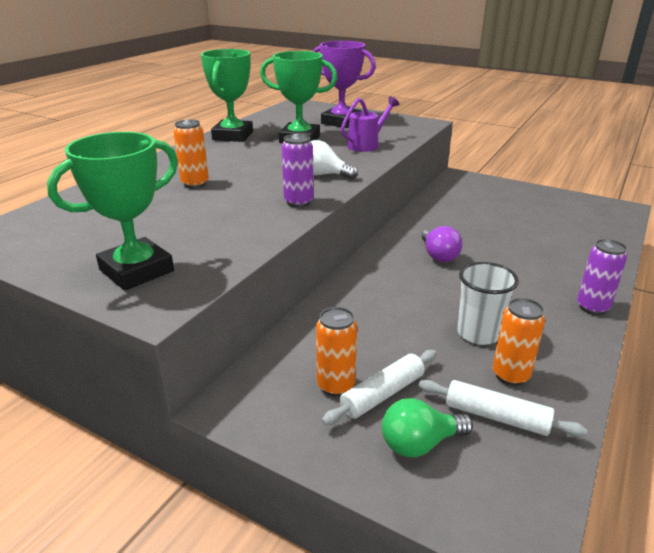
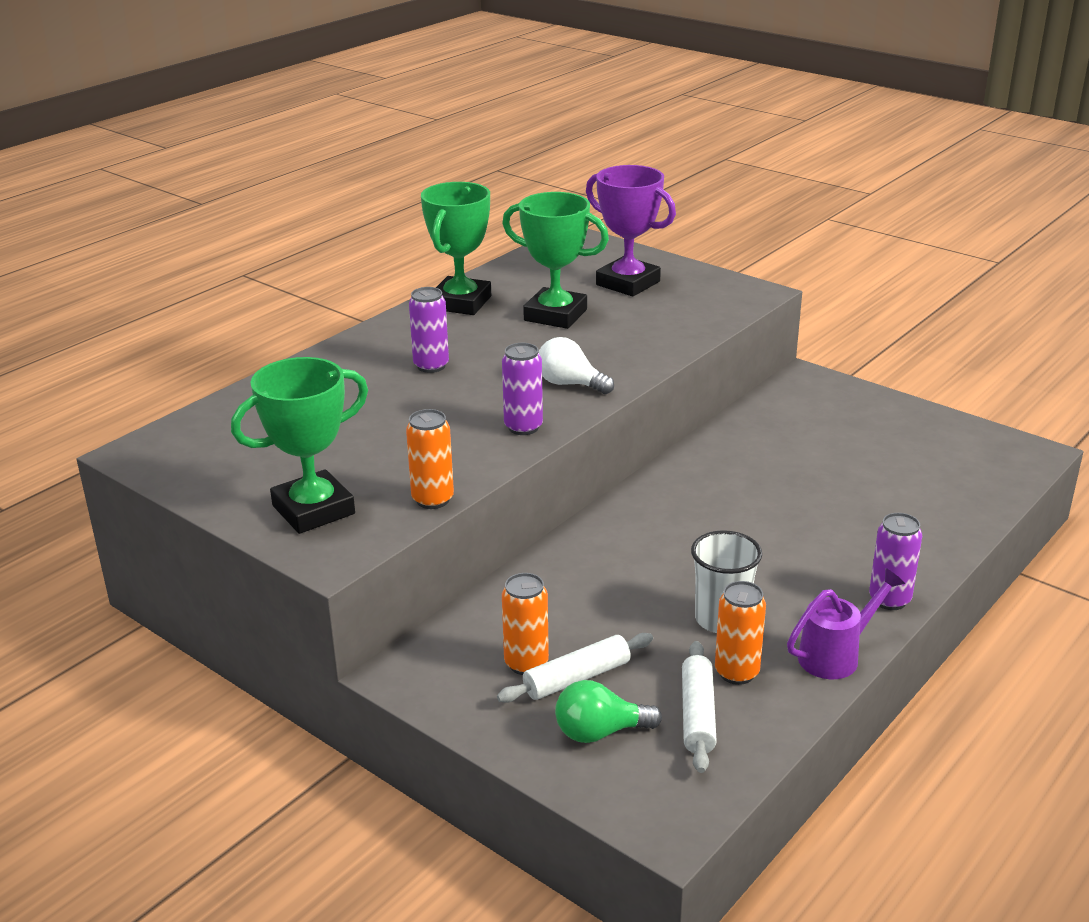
camera: 10 degrees right, 0 degrees up
(195, 184) = (395, 387): orange can -> orange can (432, 499)
(219, 170) = (431, 366): none -> purple can
(366, 145) = (649, 332): purple watering can -> purple watering can (836, 655)
(438, 255) = (716, 509): purple light bulb -> none
(496, 417) = (697, 715): white rolling pin -> white rolling pin turned 60 degrees clockwise

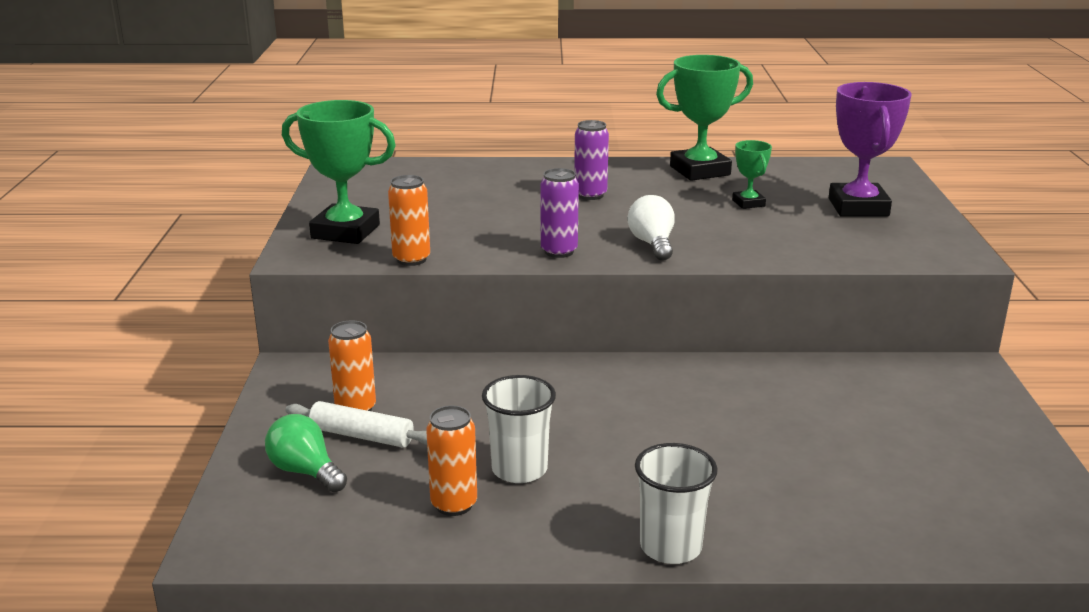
camera: 50 degrees right, 5 degrees down
(555, 315) = (748, 203): green trophy -> green trophy, size x0.51
(697, 715) = (375, 507): white rolling pin -> none
(836, 655) = (542, 547): purple watering can -> none
(889, 600) = (670, 547): purple can -> white cup

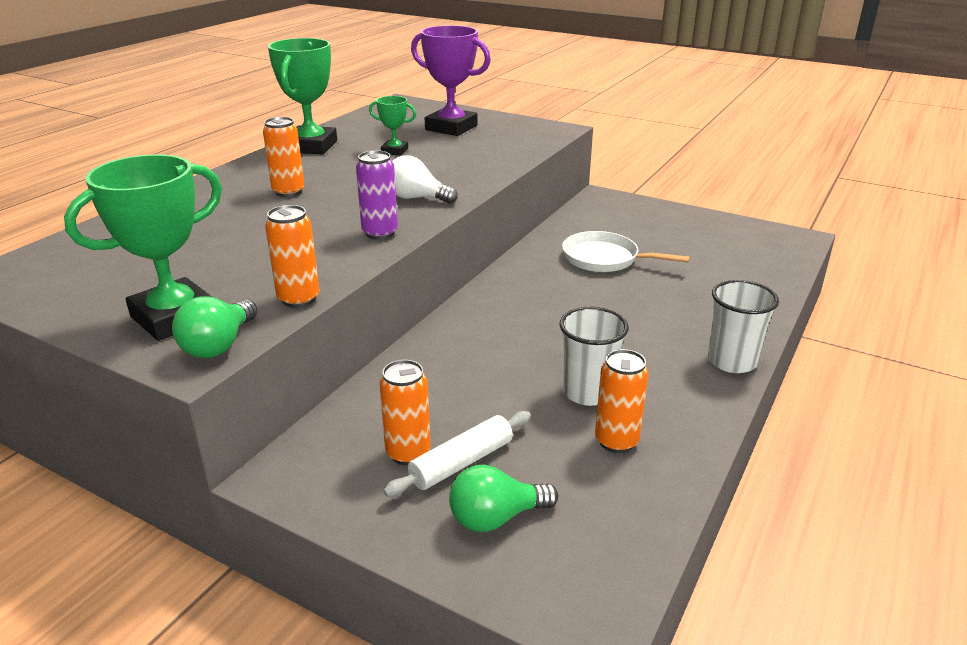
camera: 60 degrees left, 5 degrees up
(322, 257) = (219, 345): none -> green light bulb
(590, 195) = (288, 192): purple can -> orange can
(806, 412) = (605, 259): none -> white pan

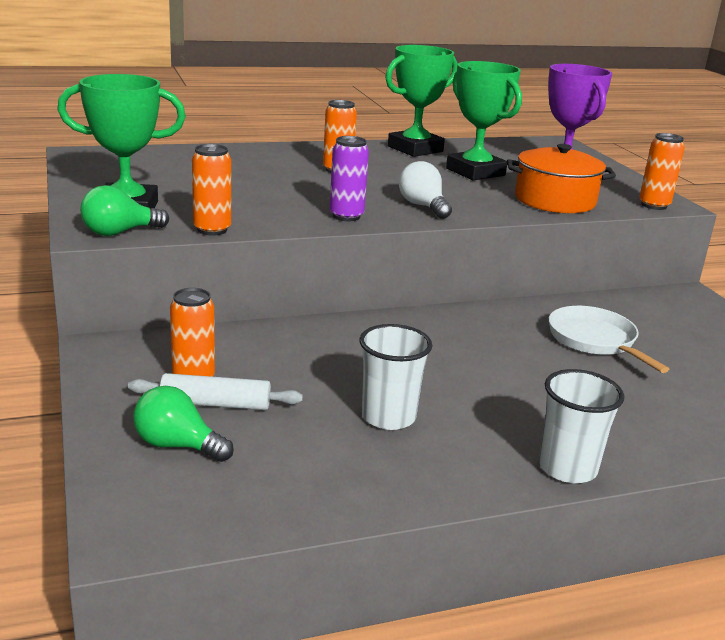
camera: 40 degrees right, 5 degrees down
(394, 151) = (475, 172): green trophy -> green trophy, size x1.95
(490, 155) = (555, 200): none -> orange pot
(616, 441) = (348, 457): orange can -> orange can (654, 205)

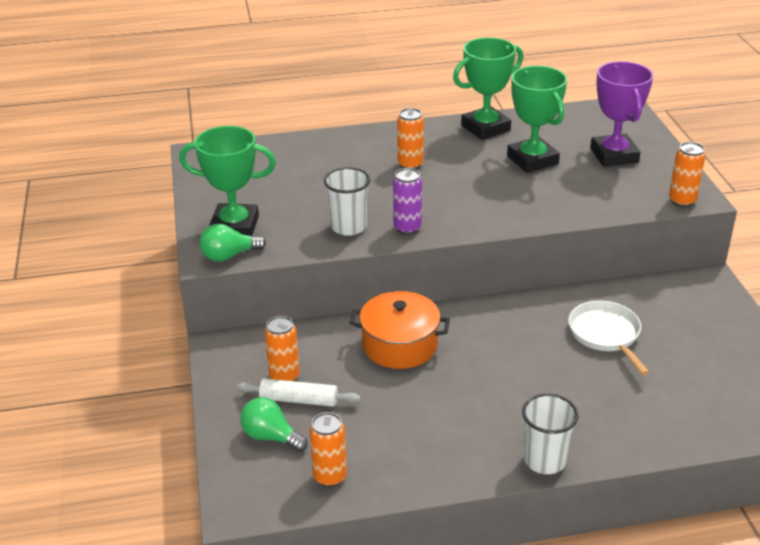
camera: 10 degrees right, 10 degrees up
(212, 230) = (299, 250): orange can -> orange can (330, 477)
(388, 417) = (422, 412): white cup -> white cup (349, 227)
(423, 206) = (474, 212): white light bulb -> none
(555, 200) = (593, 198): orange pot -> orange pot (400, 345)

